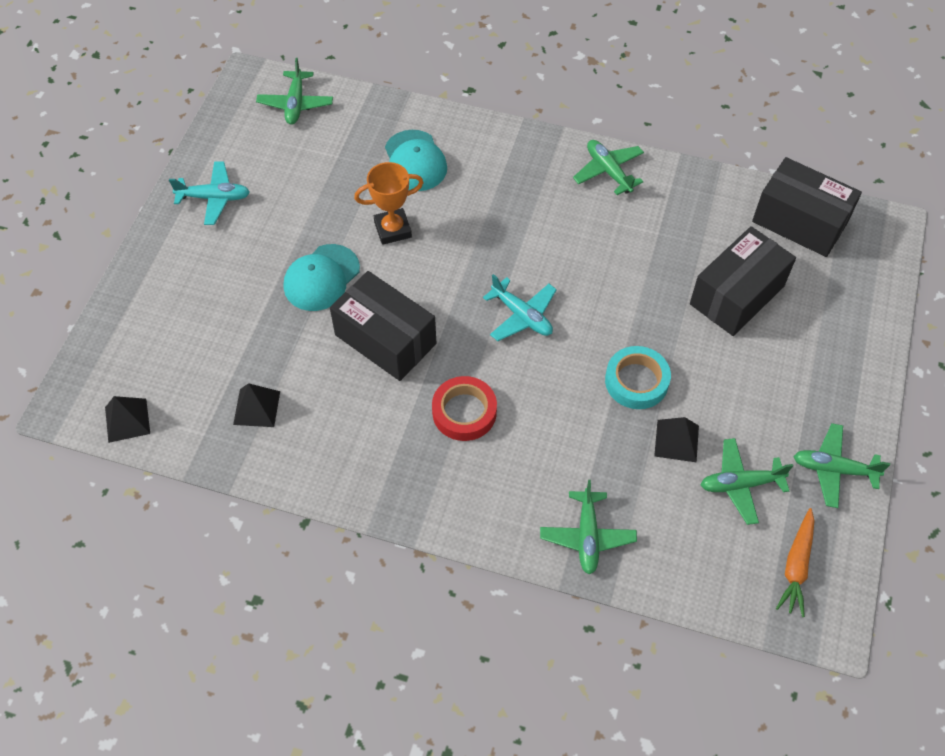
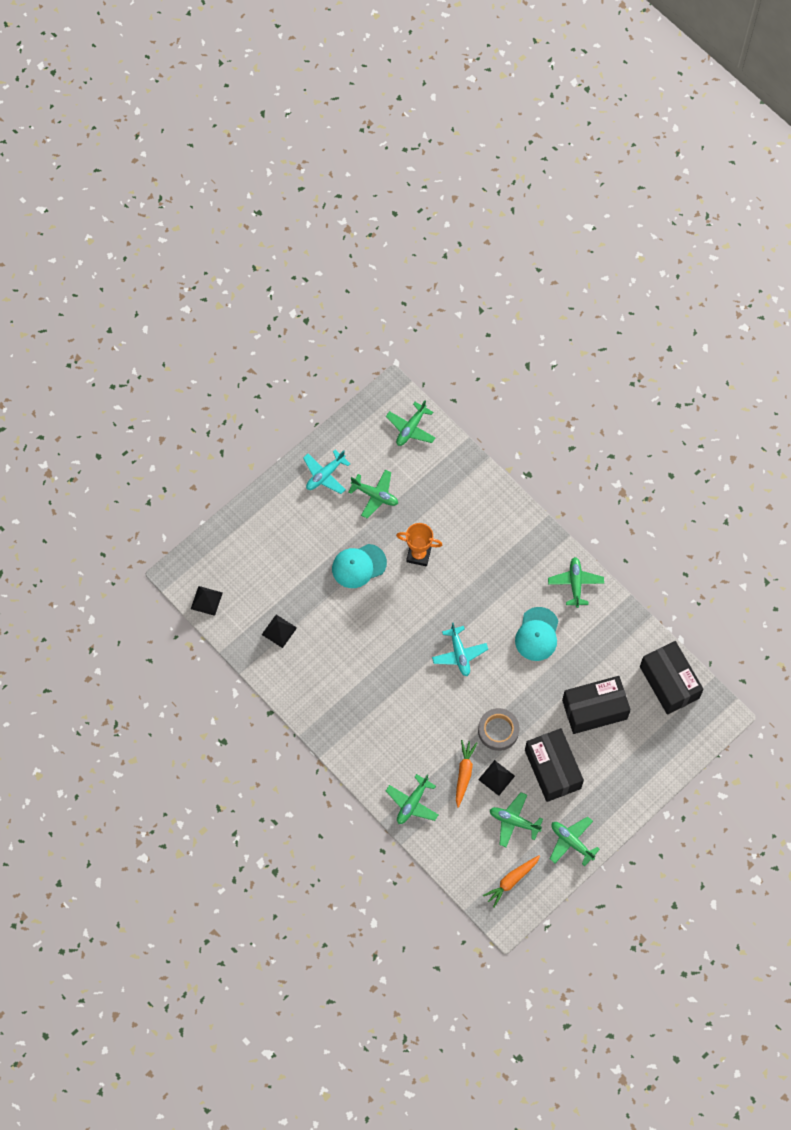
camera: 30 degrees right, 10 degrees up
(214, 198) = (325, 475): turquoise plane -> turquoise plane turned 105 degrees clockwise
(294, 191) = (375, 495): none -> green plane
(385, 339) = (372, 626): black box -> black box (552, 769)
(415, 161) = (460, 512): turquoise cap -> turquoise cap (537, 634)
(464, 412) = (390, 696): red tape -> none
(630, 459) = (464, 774): none -> orange carrot
(636, 381) = (498, 730): turquoise tape -> grey tape

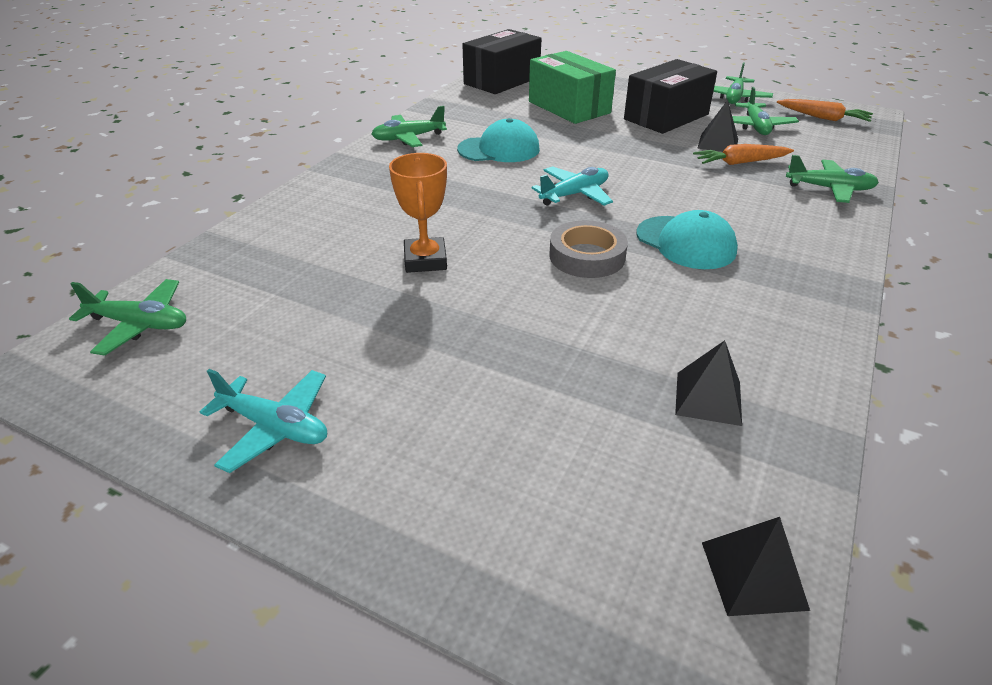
camera: 110 degrees left, 30 degrees down
(359, 566) = (485, 322): turquoise cap -> turquoise cap (685, 243)
(375, 495) = (314, 337): green plane -> none
(498, 730) = (656, 152): grey tape -> grey tape (587, 256)
(594, 709) = (569, 107): black box -> green box

